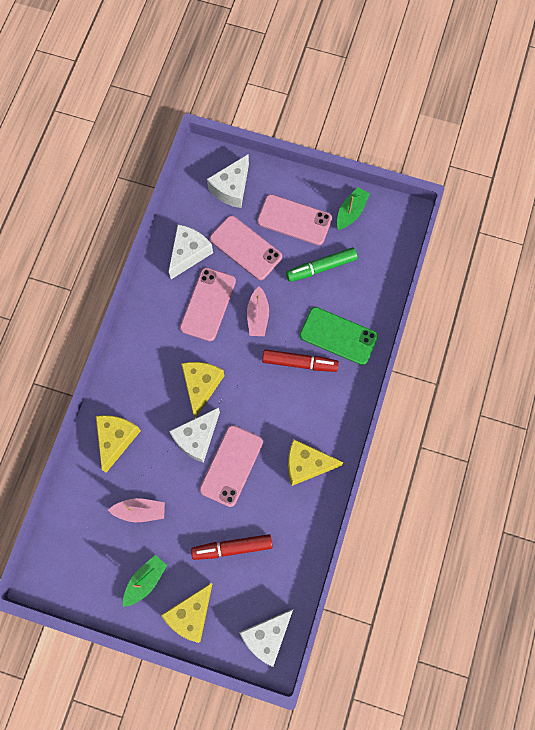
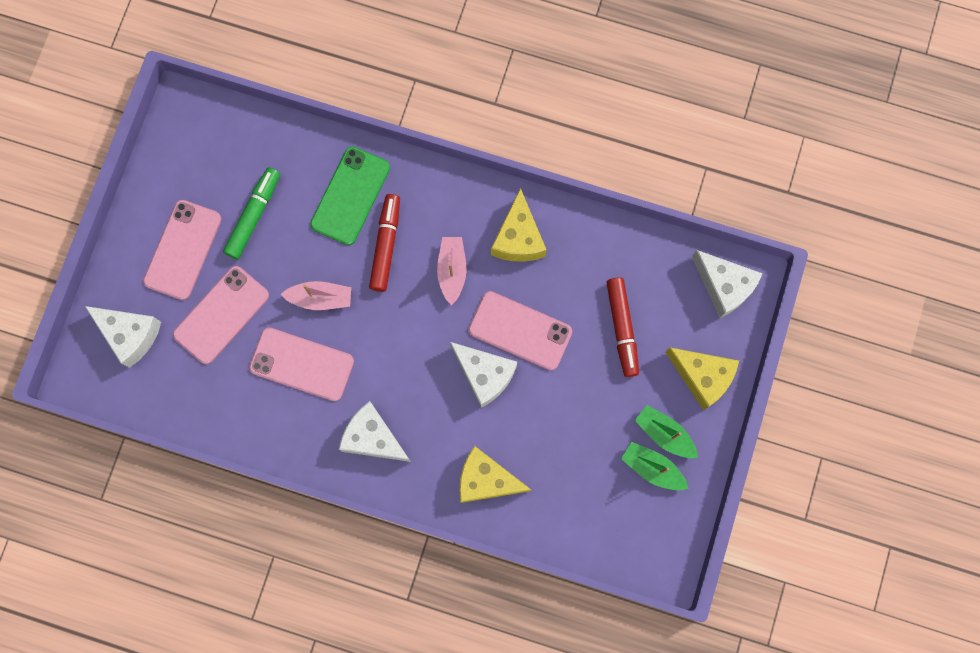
camera: 90 degrees left, 5 degrees up
(140, 511) = (579, 444): pink boat -> pink boat (452, 271)
(189, 253) = (227, 392): white cheese -> white cheese (373, 438)
(201, 386) = (415, 371): yellow cheese -> none
(321, 267) = (254, 215): green marker -> green marker turned 135 degrees counterclockwise
(351, 212) = (175, 175): green boat -> green boat (652, 468)

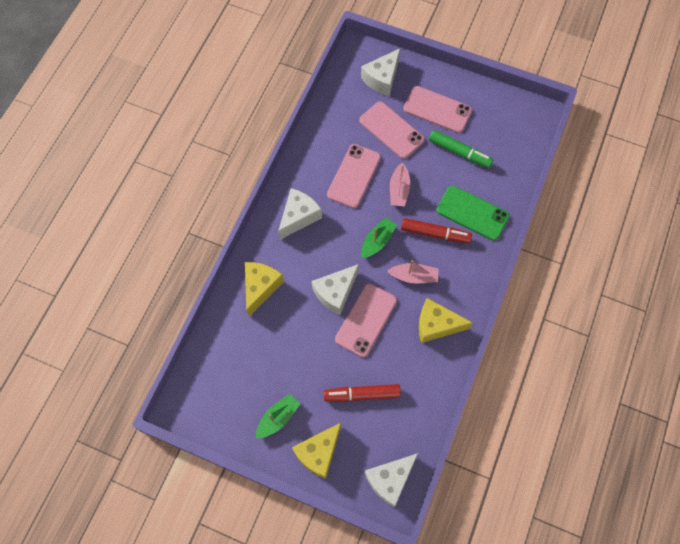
camera: 95 degrees right, 10 degrees down
(652, 468) = (253, 406): green boat -> green boat (377, 241)

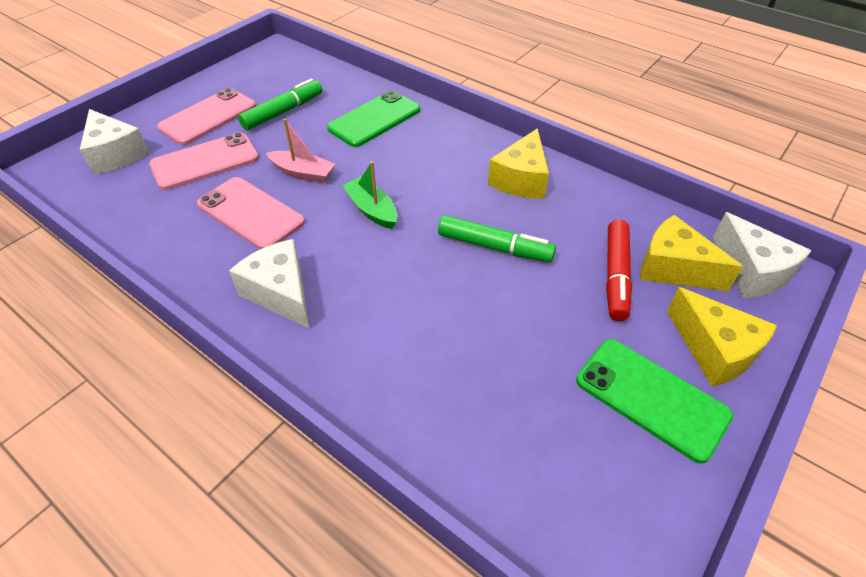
camera: 75 degrees left, 20 degrees down
(260, 287) = (390, 375): yellow cheese -> yellow cheese (674, 268)
(278, 418) = (651, 398): green boat -> green phone
(335, 292) = (437, 273): white cheese -> none
(366, 320) = (494, 247): pink phone -> green marker
(413, 276) = (442, 185): pink boat -> none
(435, 234) = (387, 154): red marker -> none

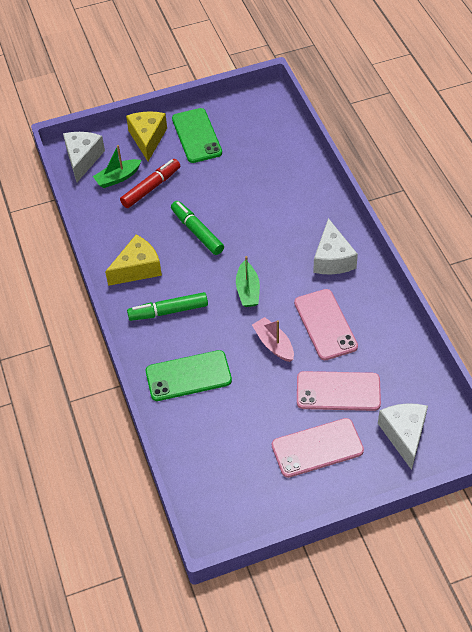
camera: 145 degrees left, 5 degrees up
(283, 112) = (253, 422): green marker -> green marker (168, 311)
(674, 268) = (118, 178): yellow cheese -> green boat

